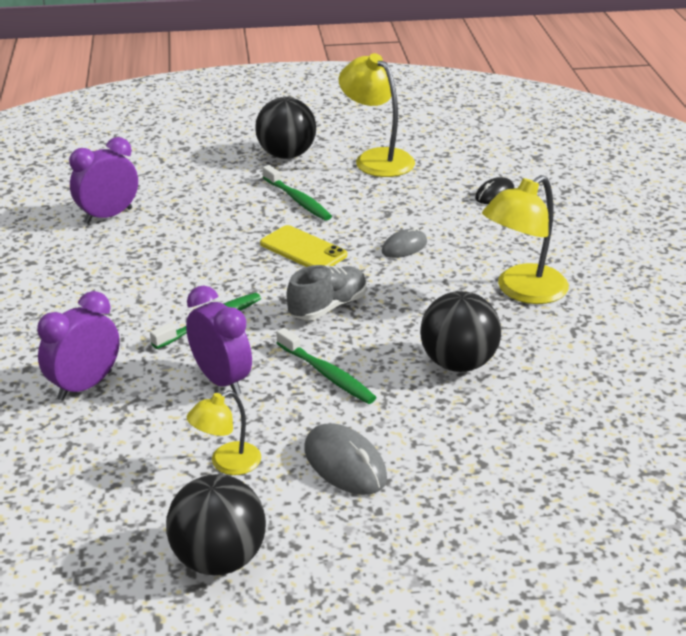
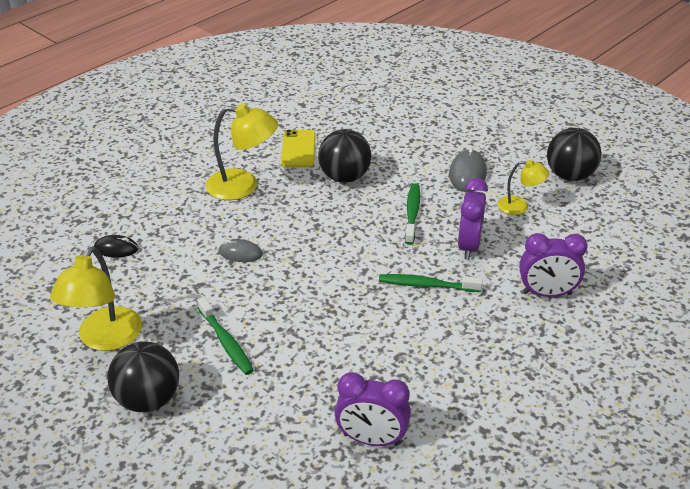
camera: 130 degrees left, 5 degrees up
(298, 200) = (226, 342): green toothbrush -> green toothbrush turned 135 degrees clockwise
(303, 249) = (296, 296): yellow phone -> yellow phone (298, 149)
(328, 307) = (350, 247): grey shoe -> none

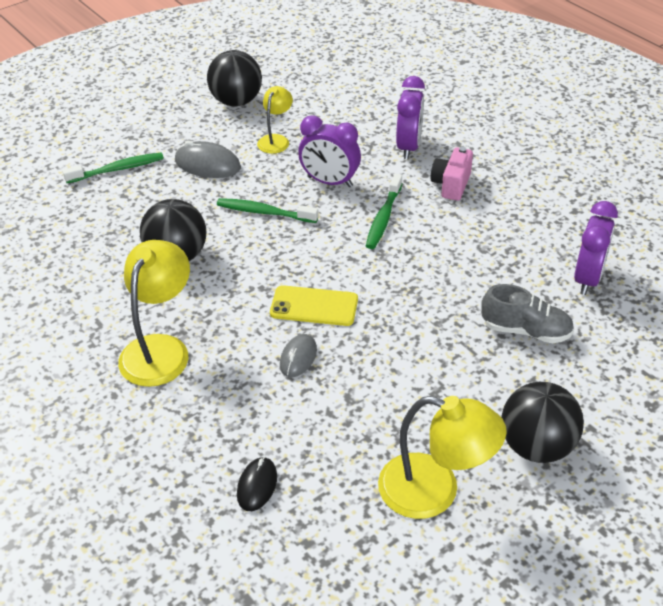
camera: 80 degrees left, 5 degrees up
(226, 342) = (451, 376): green toothbrush -> green toothbrush (117, 169)
(288, 390) = (526, 331): none -> grey shoe
(298, 149) = (98, 291): yellow phone -> yellow phone (314, 306)
(494, 328) = (451, 185): none -> pink camera

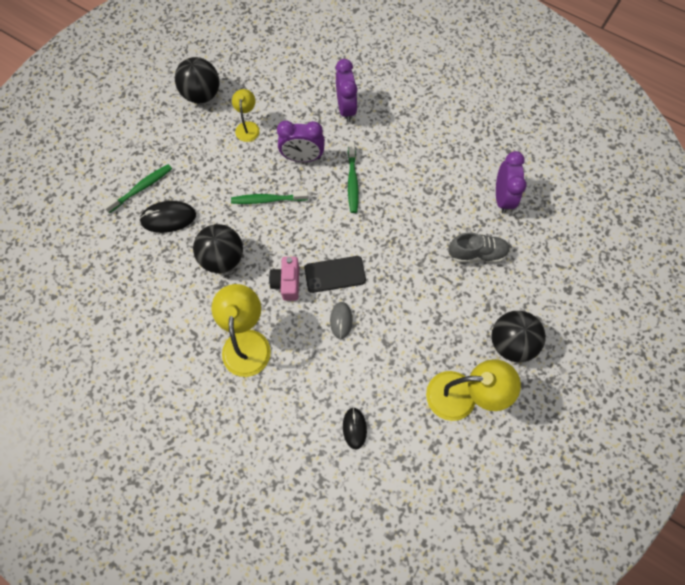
camera: 20 degrees left, 25 degrees up
(133, 203) = (168, 218): none -> black mouse
(207, 164) = (207, 165): grey mouse -> none
(314, 306) = (335, 274): yellow phone -> black phone
(451, 185) = (388, 138): pink camera -> pink camera (287, 283)

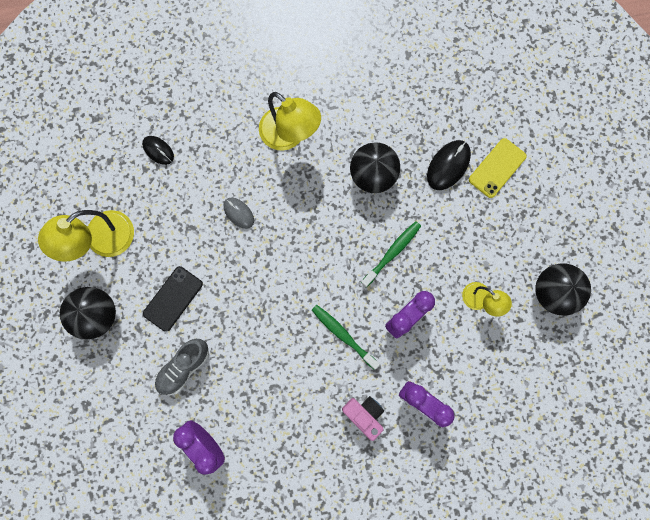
camera: 135 degrees right, 10 degrees up
(141, 188) = (497, 168): green toothbrush -> yellow phone
(287, 283) = (306, 203): pink camera -> pink camera (364, 414)
(335, 274) = (278, 243): black phone -> black phone (173, 298)

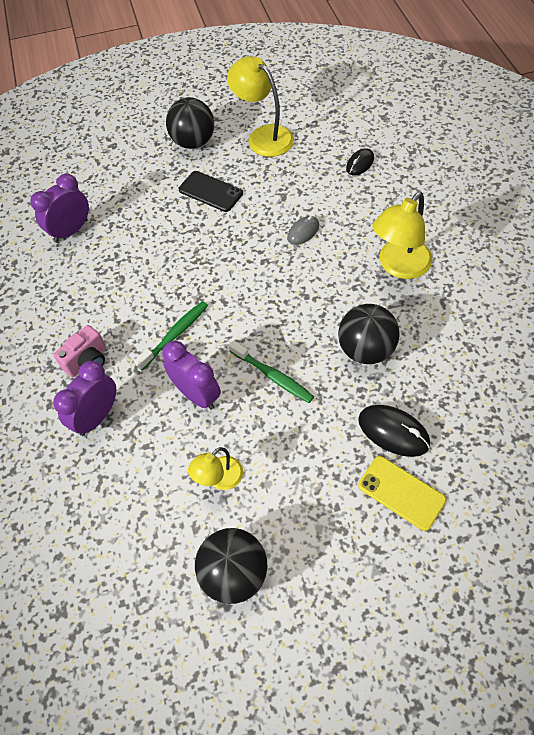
camera: 90 degrees right, 20 degrees down
(184, 367) = (144, 207): grey shoe -> none

